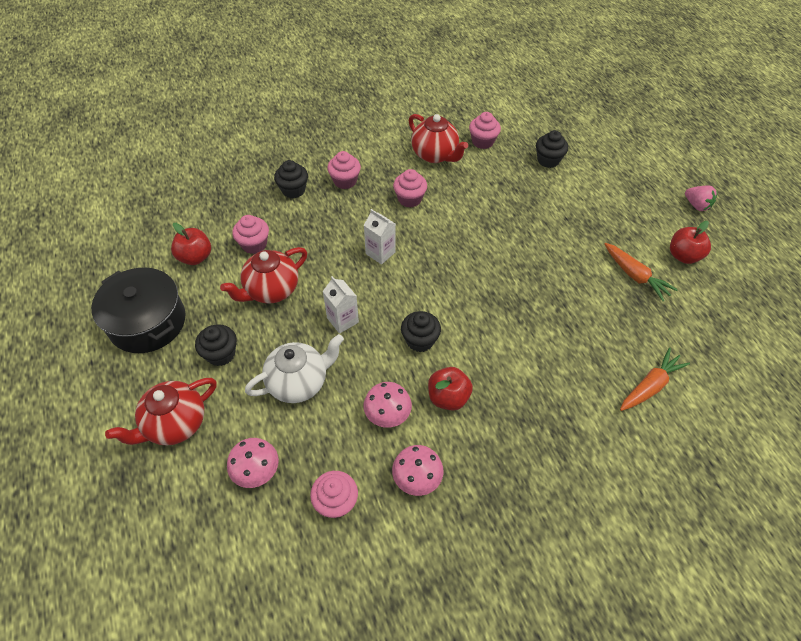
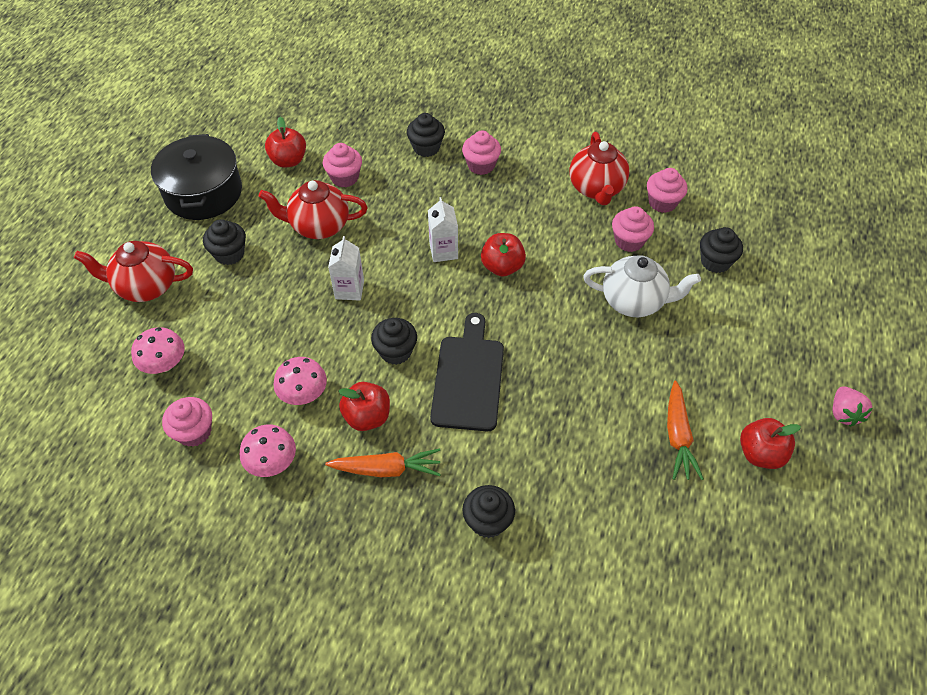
camera: 40 degrees right, 0 degrees up
(299, 382) = (262, 317): white teapot -> white teapot (634, 301)
(409, 199) = (524, 217): pink cupcake -> pink cupcake (629, 241)
(429, 239) = (502, 267): none -> red apple
(484, 325) = (468, 378): none -> black cutting board
(591, 406) = (488, 521): none -> black cupcake
(650, 386) = (568, 548): orange carrot -> orange carrot (387, 469)

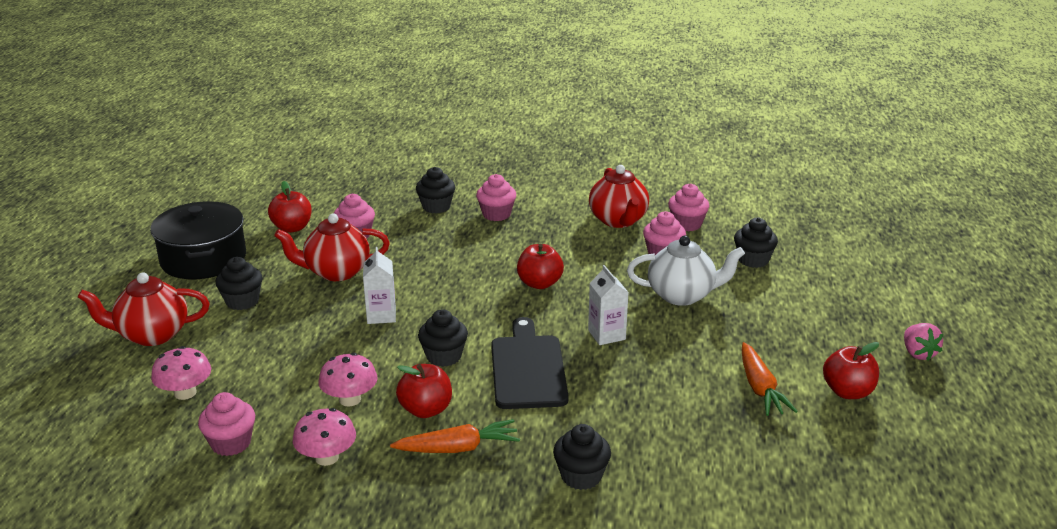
camera: 10 degrees left, 25 degrees down
(443, 251) = (474, 278): white carton -> white carton (606, 335)

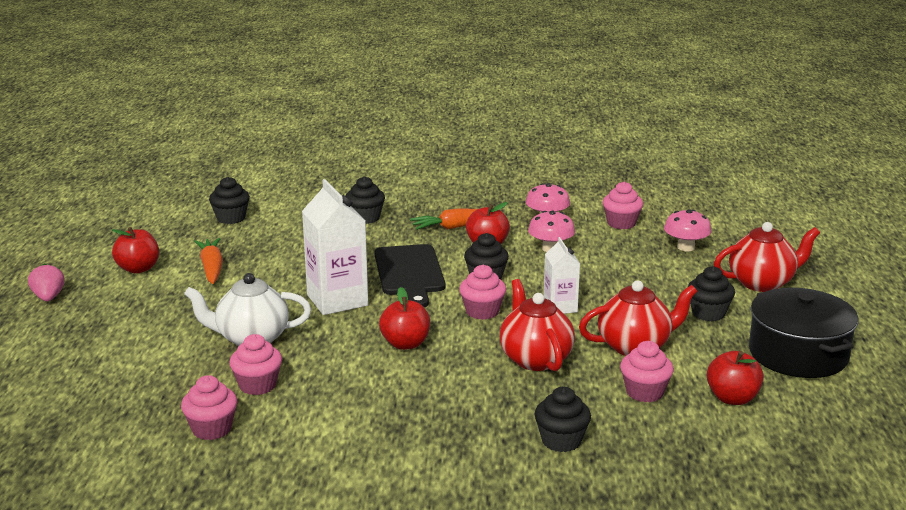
camera: 175 degrees right, 5 degrees down
(496, 214) = (473, 432): pink cupcake -> pink cupcake (482, 311)
(606, 335) = (337, 300): white carton -> white carton, size x1.73
(618, 220) = (304, 431): red teapot -> red teapot (535, 359)
(753, 260) = (150, 382): black cupcake -> black cupcake (231, 218)

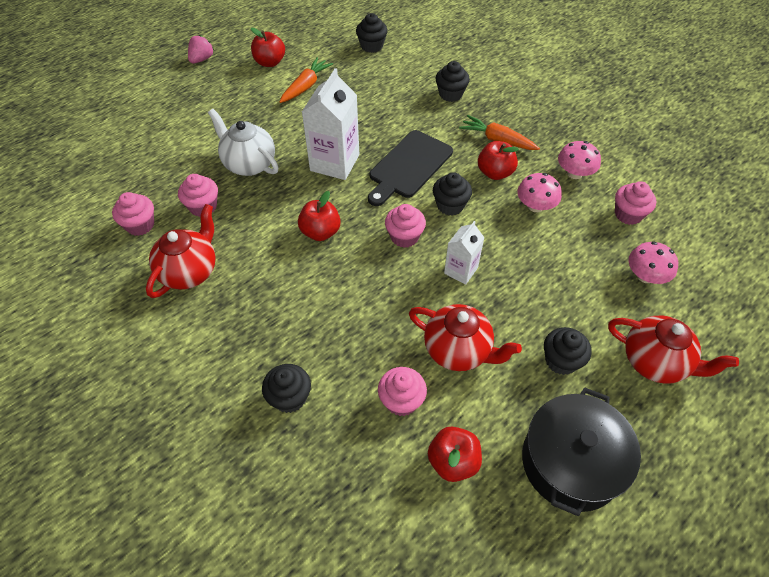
camera: 45 degrees right, 30 degrees up
(535, 359) = (376, 308): red teapot -> red teapot (190, 271)

